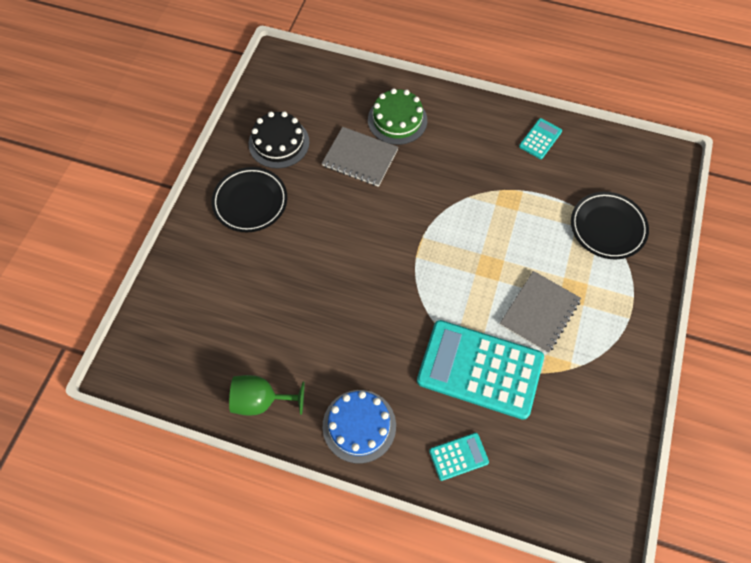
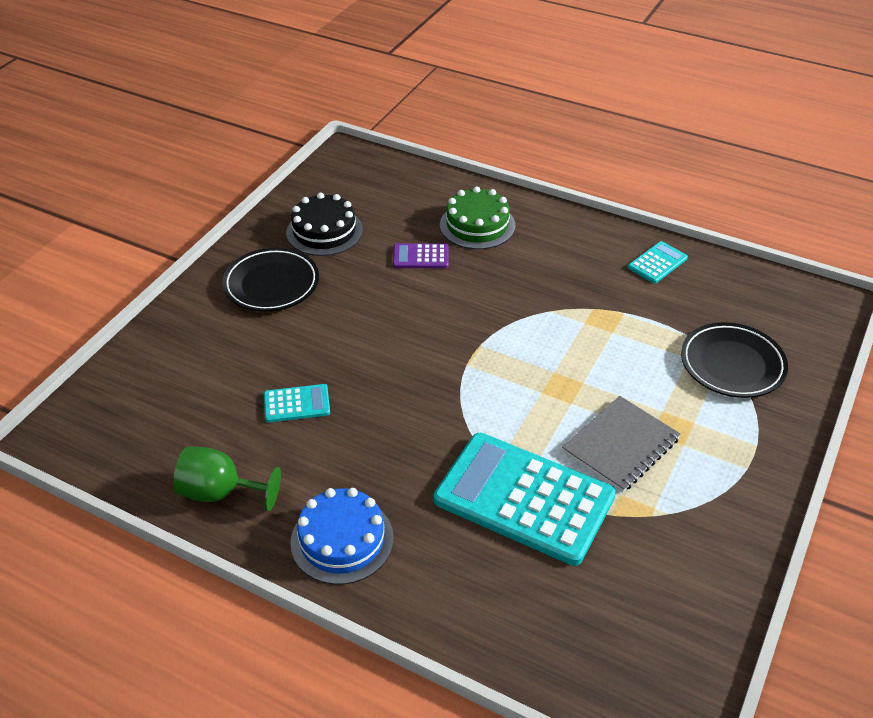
camera: 10 degrees right, 20 degrees down
(360, 158) = (421, 257): grey notebook -> purple calculator
(458, 456) = (471, 596): turquoise calculator -> turquoise calculator (297, 404)

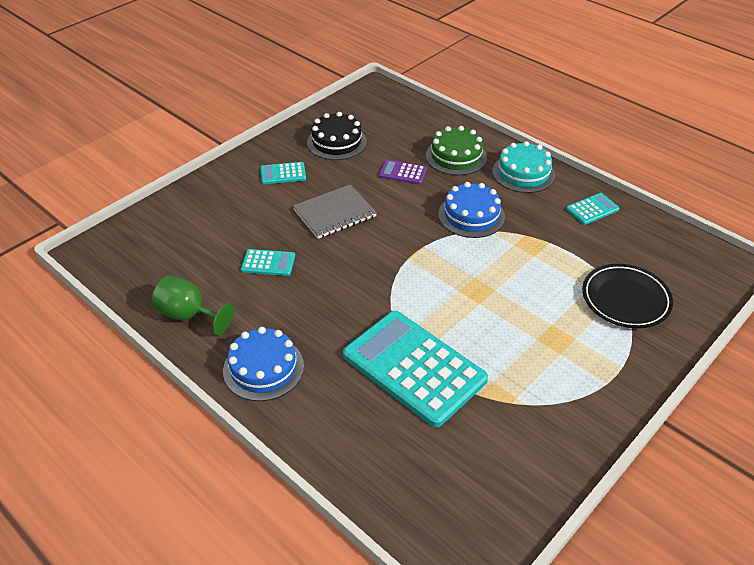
camera: 15 degrees right, 0 degrees up
(271, 284) = (283, 174): black plate -> turquoise calculator
(522, 296) = (471, 215): none -> blue cake
(563, 232) = (523, 173): none -> turquoise cake
(620, 445) = (507, 344): grey notebook -> grey notebook (334, 213)

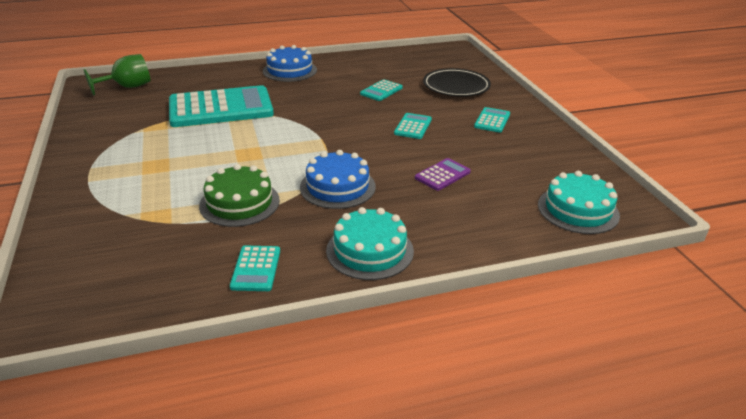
camera: 120 degrees right, 10 degrees down
(188, 315) = (361, 62): green goblet -> green goblet (128, 87)
(334, 213) = (413, 126): grey notebook -> turquoise calculator
(336, 142) = (527, 157): black cake -> none
(391, 110) = (578, 210): none -> turquoise cake
(456, 156) = (444, 217): green cake -> green cake (239, 203)
(625, 299) = (130, 219): black plate -> black plate (456, 87)

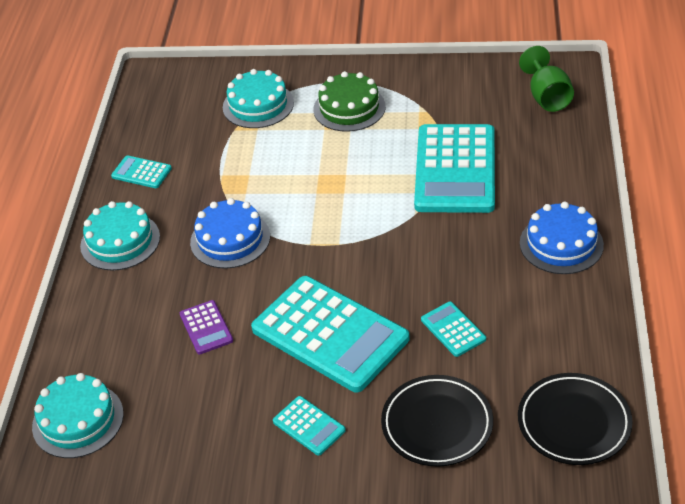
camera: 115 degrees right, 10 degrees up
(125, 216) = (258, 105): none -> turquoise cake
(239, 203) = (240, 170): green cake -> green cake (349, 108)
(413, 126) = (330, 334): turquoise calculator -> turquoise calculator, size x2.28
(425, 58) = (574, 423): none -> black plate

